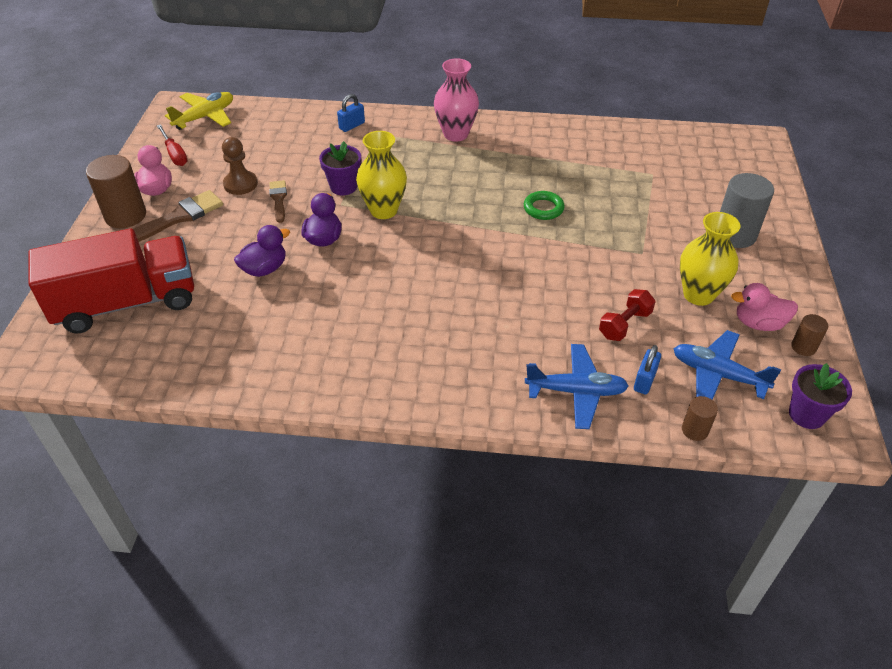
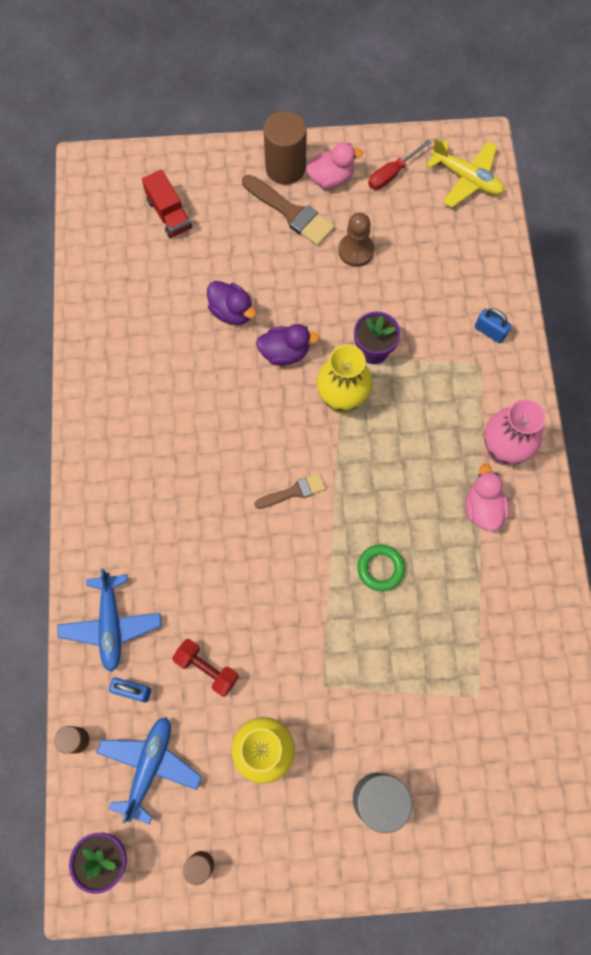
camera: 80 degrees right, 25 degrees up
(126, 303) = (169, 214): red truck -> red truck, size x0.48
(278, 199) = (339, 294): brown brush -> brown brush (294, 491)
(758, 323) = (230, 816): pink duck -> pink duck (482, 508)

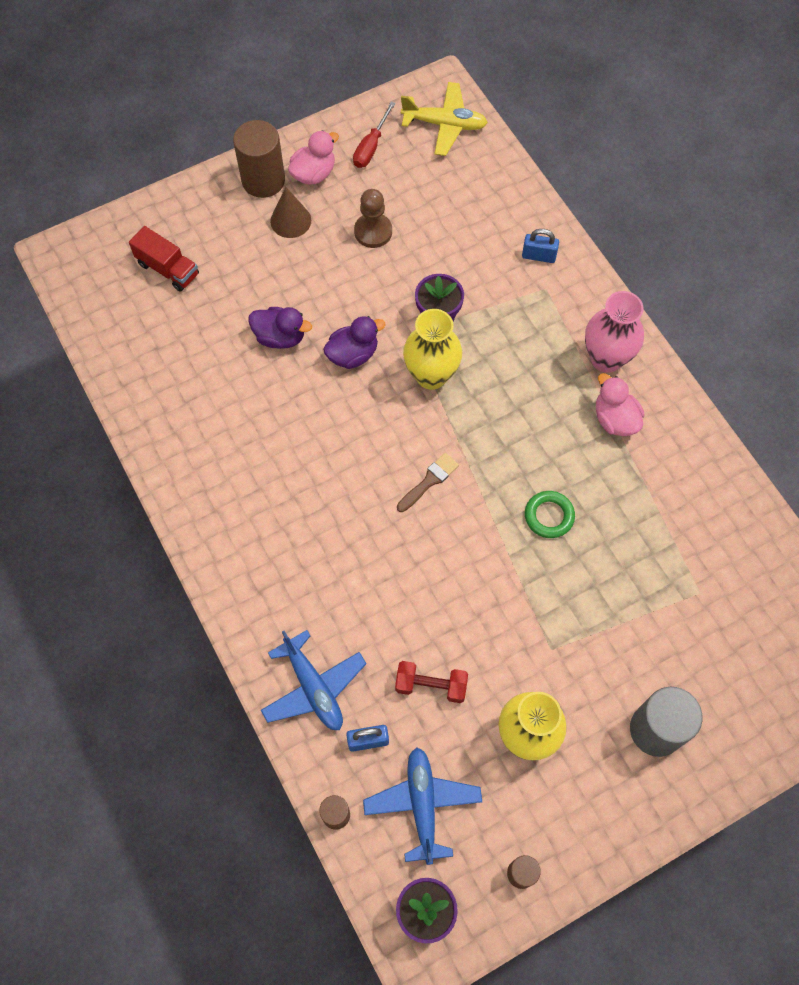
camera: 25 degrees left, 5 degrees down
(291, 213) = (290, 220): brown brush -> brown cone

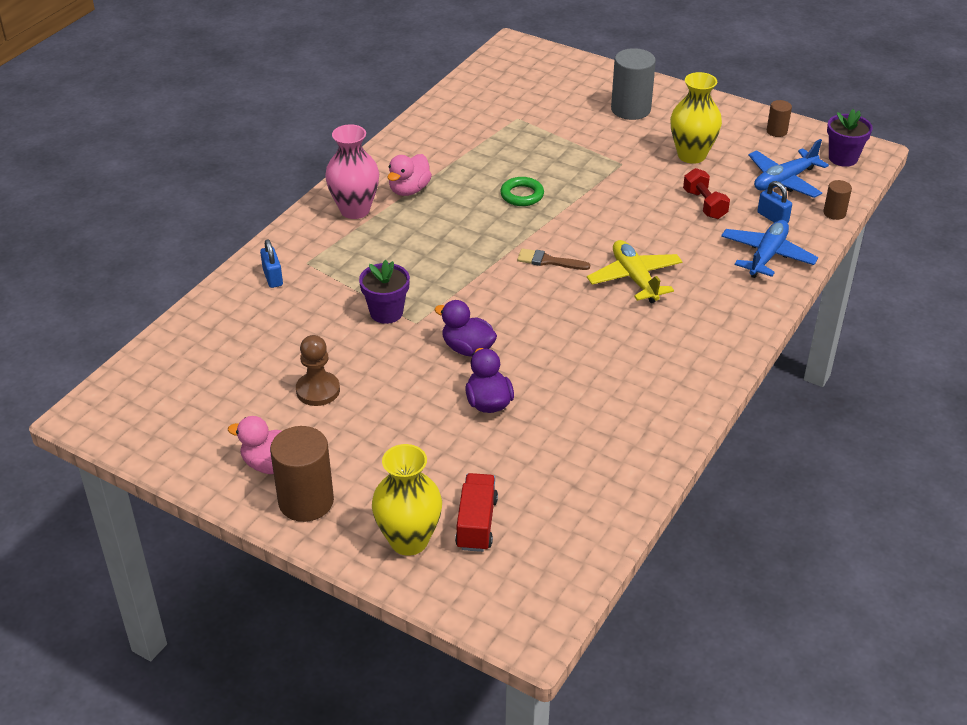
camera: 120 degrees left, 25 degrees down
(290, 220) = (345, 456): brown cone -> none
(371, 147) = (205, 436): red screwdriver -> none
(431, 375) = (449, 295): yellow vase -> yellow vase (409, 540)
(444, 124) = (141, 393): yellow plane -> yellow plane (634, 278)

